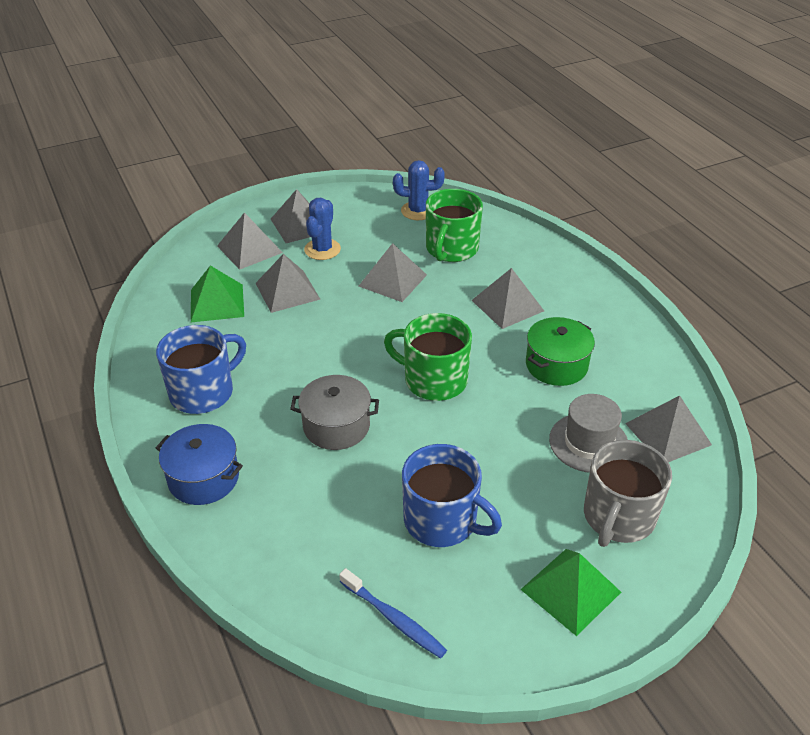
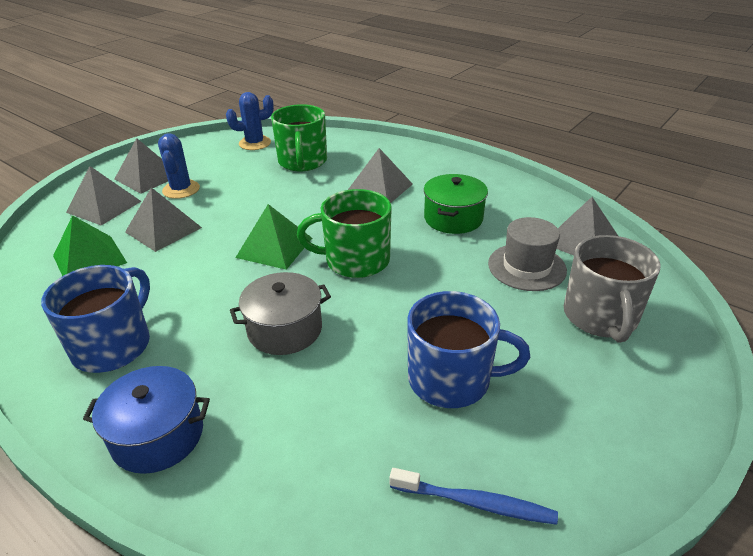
camera: 25 degrees left, 5 degrees down
(392, 280) = (264, 195): grey pyramid -> none
(571, 590) = (617, 396): green pyramid -> green pyramid (274, 247)

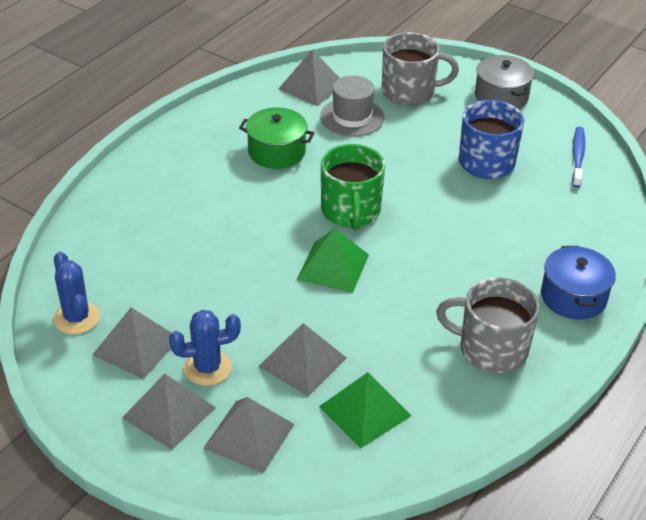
camera: 95 degrees left, 5 degrees up
(113, 345) = (491, 349): blue mug -> grey mug
(285, 329) = (451, 246): grey pot -> grey pot (501, 96)
(302, 162) = (142, 265): green mug -> none
(379, 188) = (213, 199): grey pyramid -> grey pyramid (136, 346)

